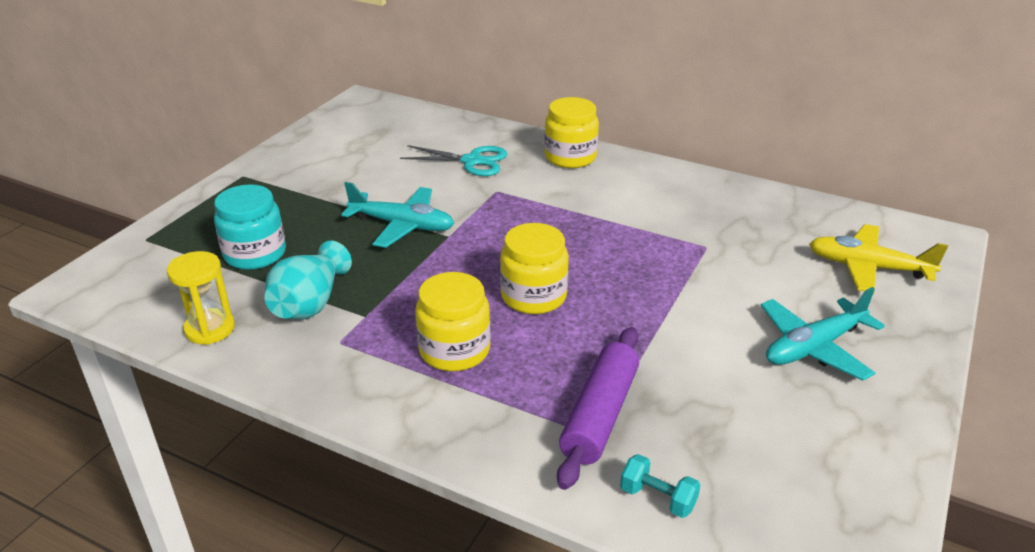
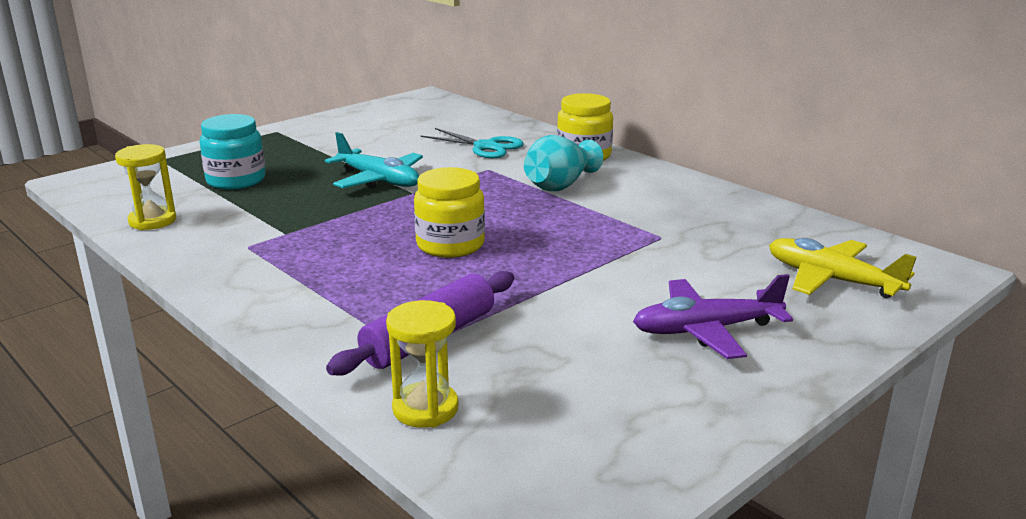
camera: 20 degrees right, 10 degrees down
(310, 303) = (248, 218): turquoise vase -> turquoise vase (560, 185)
(454, 350) = (340, 269): yellow jar -> none
(657, 498) = (425, 408): turquoise dumbbell -> yellow hourglass
(814, 347) = (706, 330): turquoise plane -> purple plane

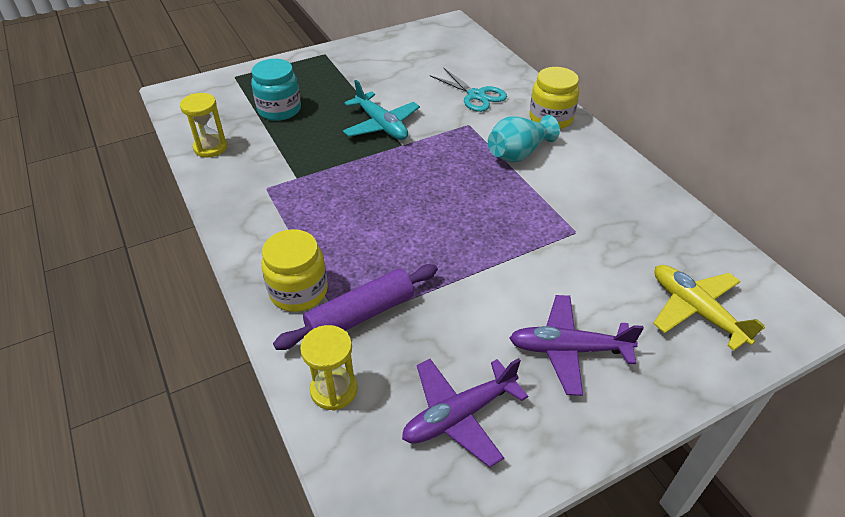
camera: 15 degrees right, 20 degrees up
(450, 245) = (409, 212): yellow jar -> yellow jar (298, 291)
(603, 405) = (459, 415): none -> purple plane

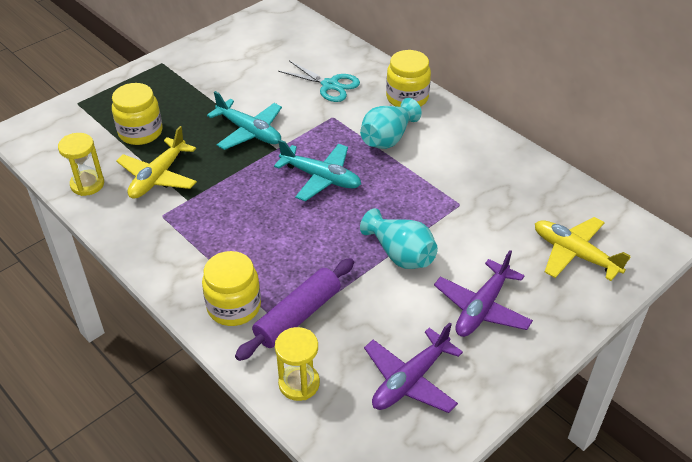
camera: 15 degrees left, 0 degrees up
(278, 152) = (158, 177): none -> yellow plane
(279, 110) = (140, 132): turquoise jar -> yellow jar
(436, 180) = (321, 178): none -> turquoise plane
(493, 272) = (400, 254): none -> turquoise vase
(568, 350) = (482, 308): purple plane -> purple plane turned 45 degrees counterclockwise

